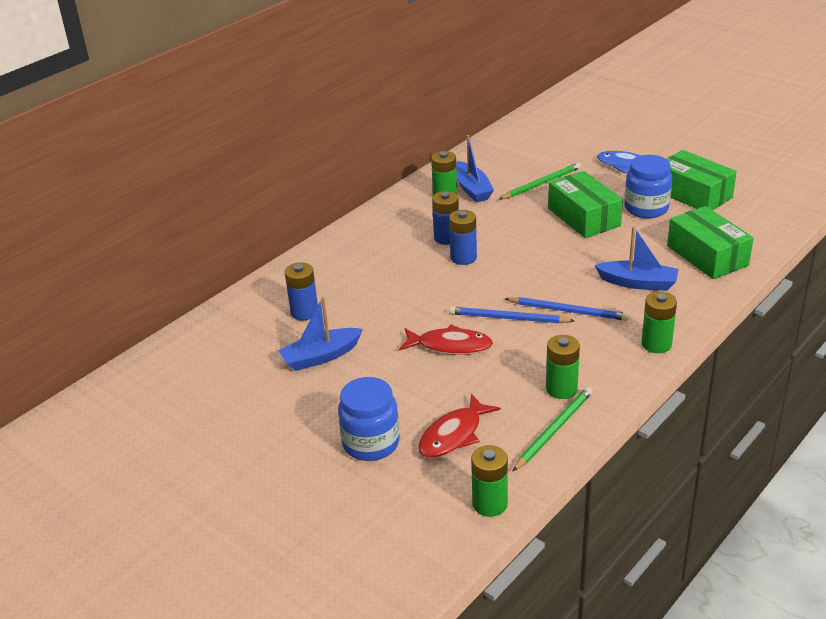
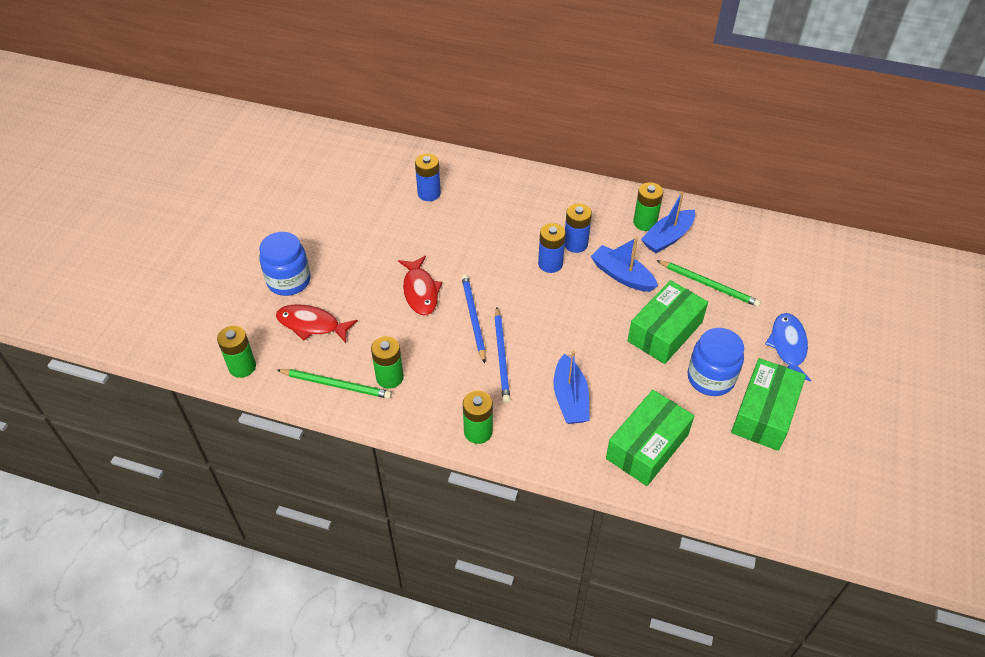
camera: 65 degrees right, 15 degrees up
(321, 357) = (378, 221): blue boat -> blue boat (622, 275)

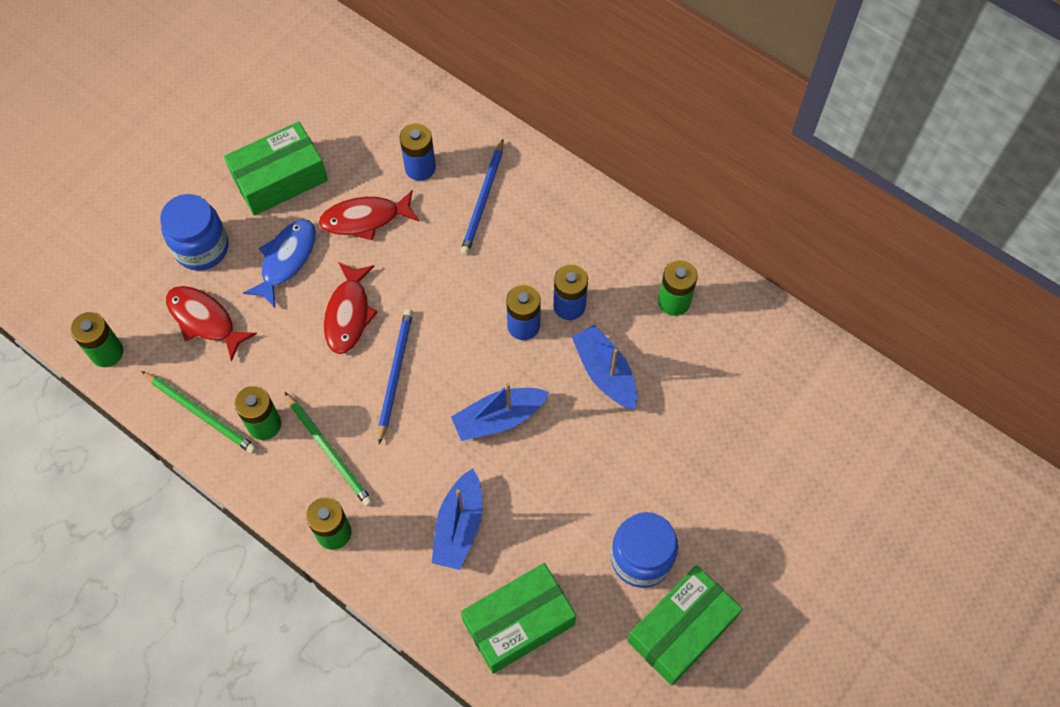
camera: 20 degrees right, 15 degrees up
(404, 232) = (365, 219): none -> red fish
(501, 356) = (405, 440): blue pencil -> blue pencil (483, 200)
(665, 331) = (618, 473): green box -> green box (280, 178)
(667, 238) = (692, 334): blue boat -> blue boat (499, 418)
(709, 285) = (708, 424): green pencil -> green pencil (329, 451)
(788, 346) = (761, 548): blue fish -> blue fish (286, 260)

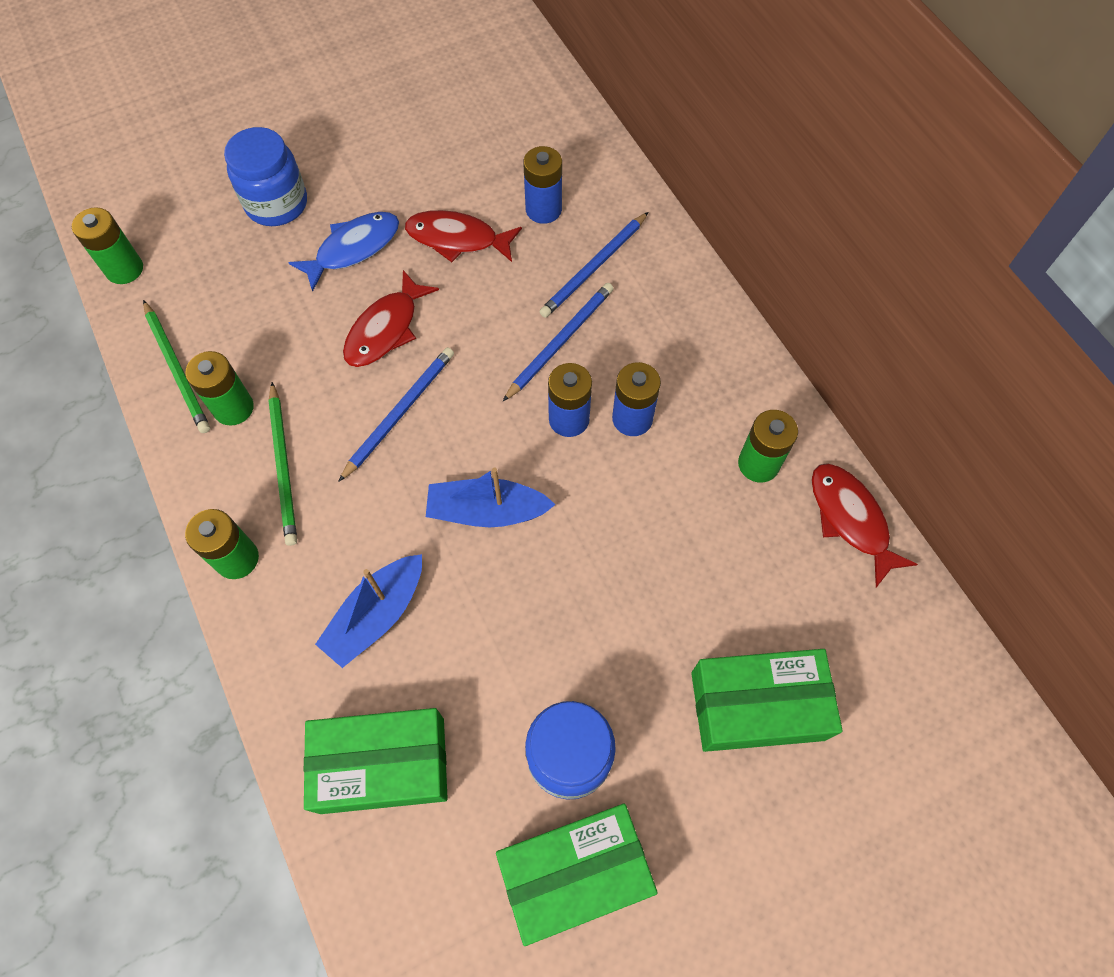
camera: 25 degrees right, 0 degrees up
(204, 320) = (237, 276): red fish -> red fish (850, 519)
(280, 178) = (393, 166): green box -> green box (757, 705)
(487, 269) = (560, 342): none -> blue pencil
(605, 373) = (636, 512): blue boat -> none

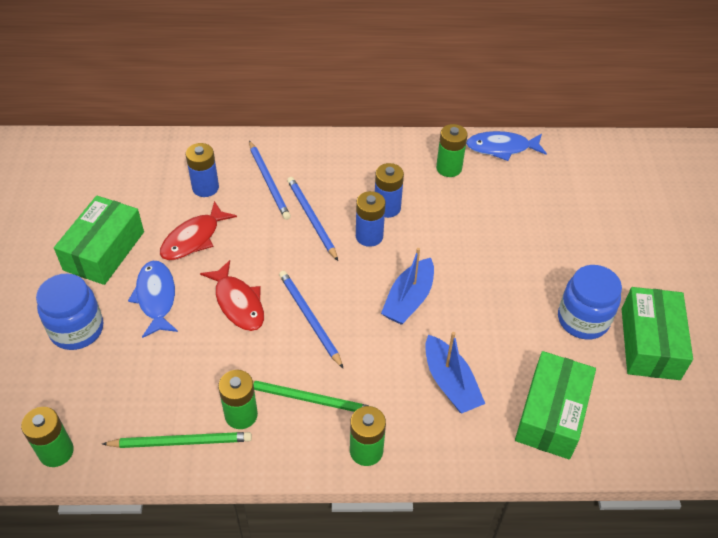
camera: 65 degrees left, 15 degrees down
(757, 705) = (588, 229): green box -> green box (104, 251)
(850, 519) = (501, 148): red fish -> blue fish

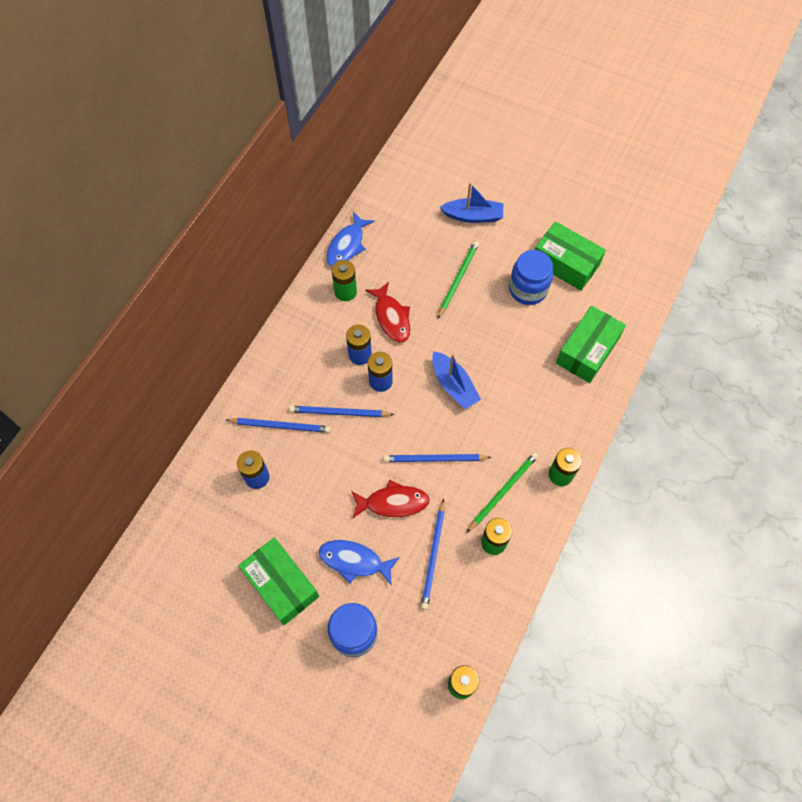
camera: 60 degrees left, 15 degrees up
(181, 442) = (495, 592): green pencil -> green pencil (458, 279)
(194, 238) = (309, 509): red fish -> red fish (391, 317)
(195, 363) = (433, 556): none -> blue pencil
(450, 383) = (535, 396): blue boat -> blue boat (473, 216)
(551, 414) = (587, 351): green box -> green box turned 75 degrees clockwise

